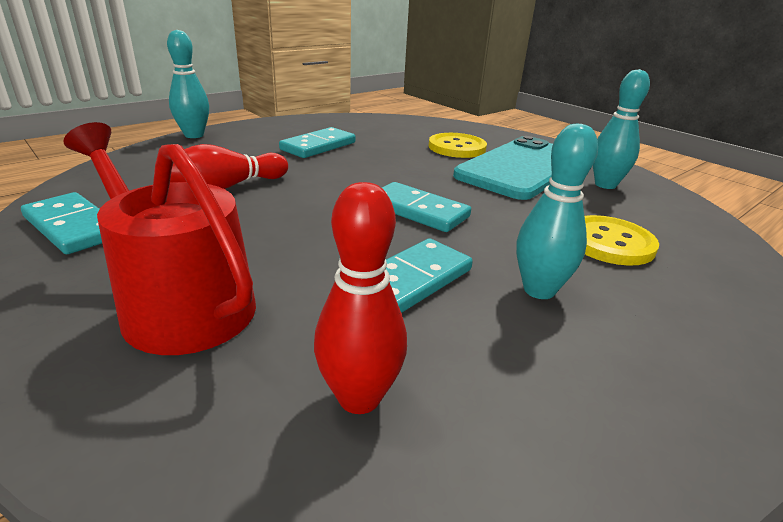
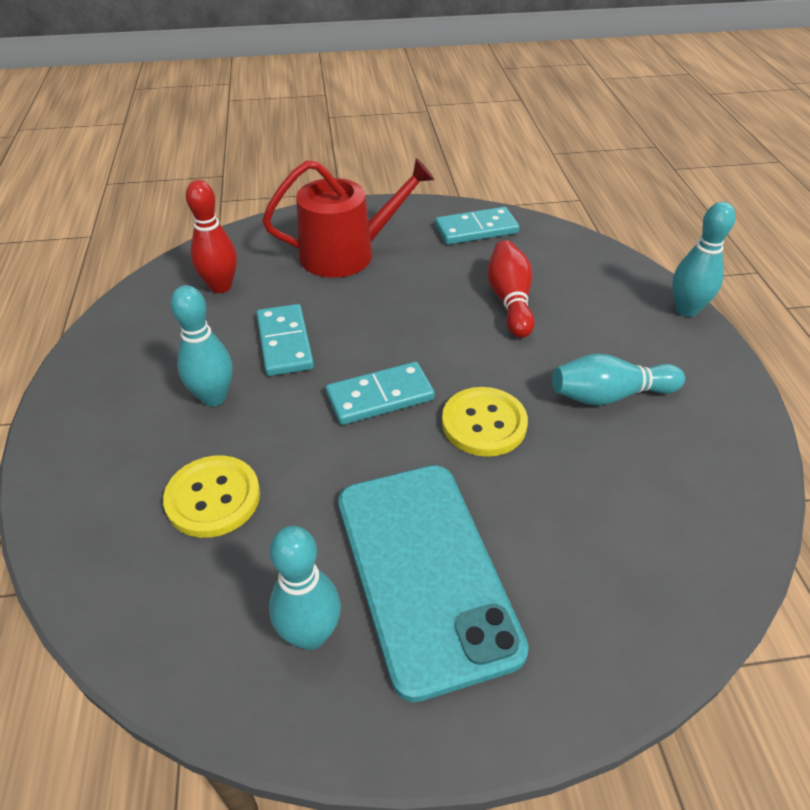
camera: 125 degrees right, 15 degrees up
(318, 146) = (609, 395): turquoise domino -> turquoise bowling pin
(457, 147) = (548, 545): yellow button -> yellow button (484, 423)

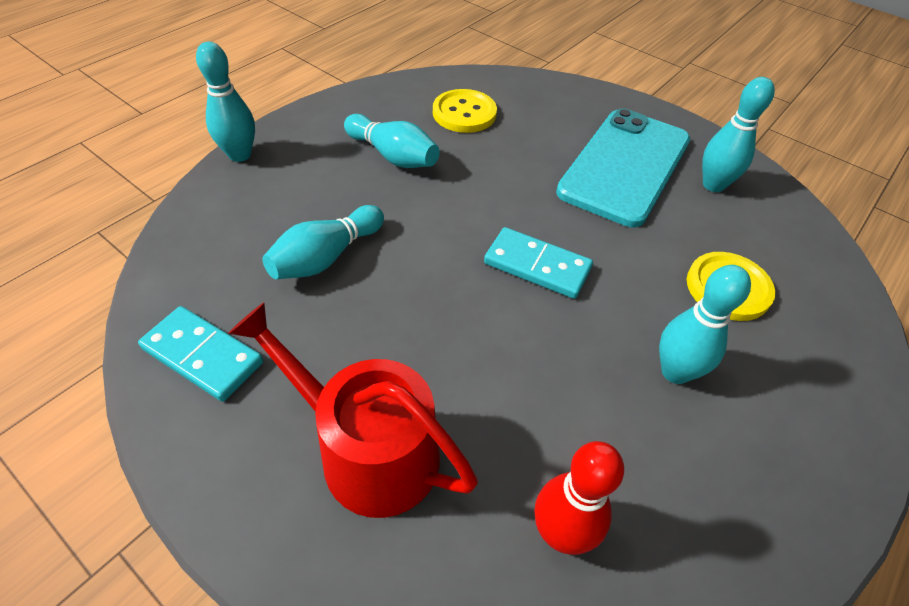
camera: 135 degrees left, 5 degrees up
(284, 343) = (562, 379): turquoise domino -> none
(484, 423) = (492, 198): yellow button -> yellow button (464, 113)
(510, 301) = (326, 257): red bowling pin -> turquoise bowling pin

